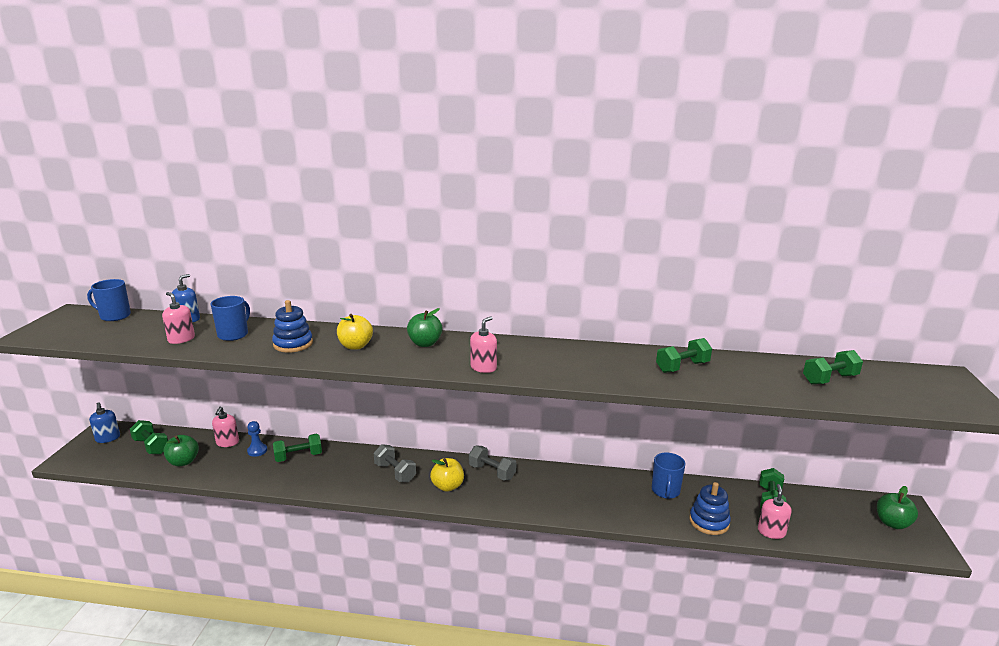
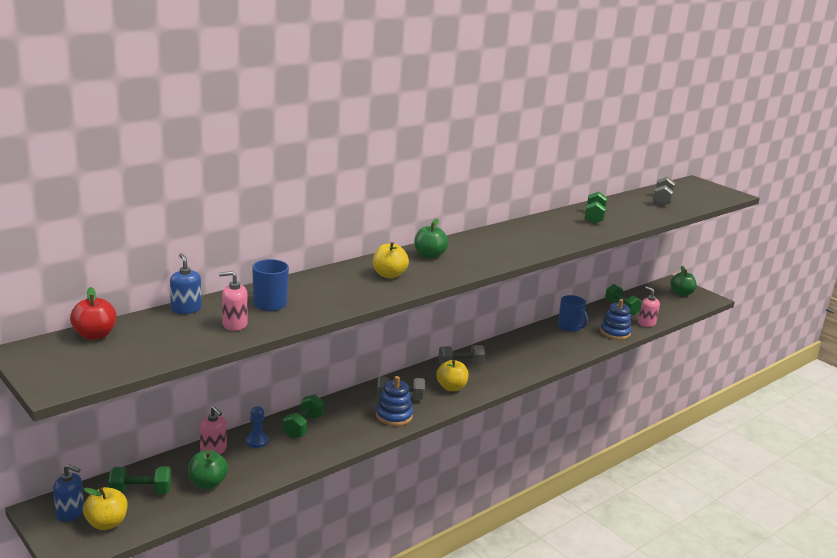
camera: 50 degrees left, 0 degrees up
(105, 454) = (107, 523): none -> yellow apple
(114, 316) = (95, 335): blue mug -> red apple
(293, 344) = (340, 291): blue stacking toy -> blue stacking toy (394, 416)
(483, 367) = (503, 257): pink soap dispenser -> none
(829, 379) = (662, 200): green dumbbell -> grey dumbbell

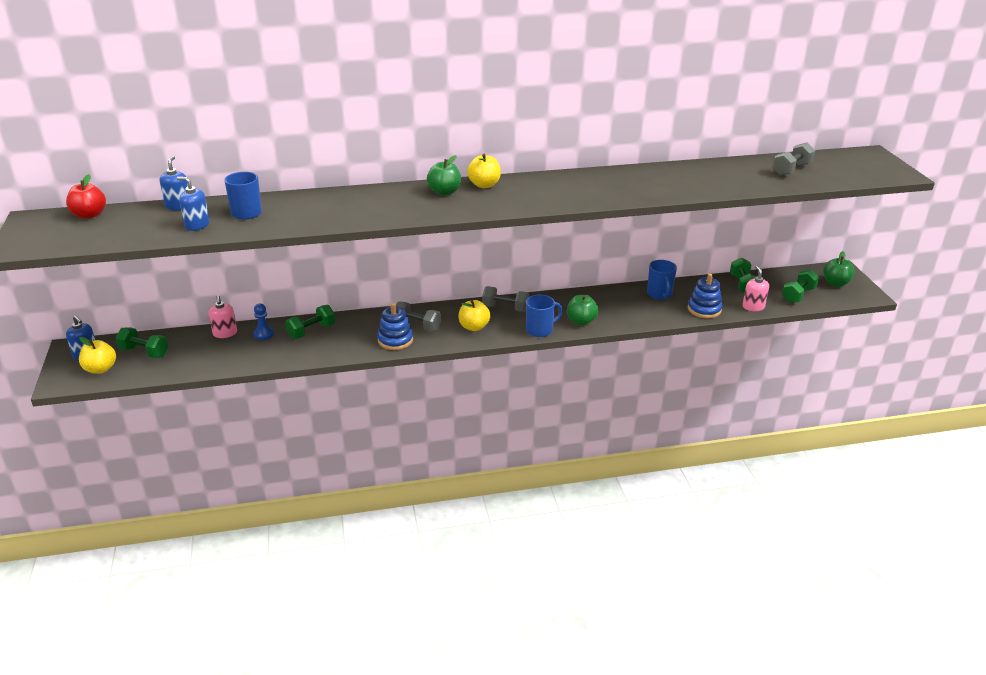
camera: 30 degrees right, 10 degrees up
(207, 483) = (195, 358): green apple -> green apple (581, 321)
(234, 324) = (197, 225): pink soap dispenser -> blue soap dispenser
(389, 275) = (381, 204): yellow apple -> yellow apple (484, 185)
(509, 377) = (540, 330): none -> blue mug
(594, 217) = (677, 178): green dumbbell -> green dumbbell (798, 295)

